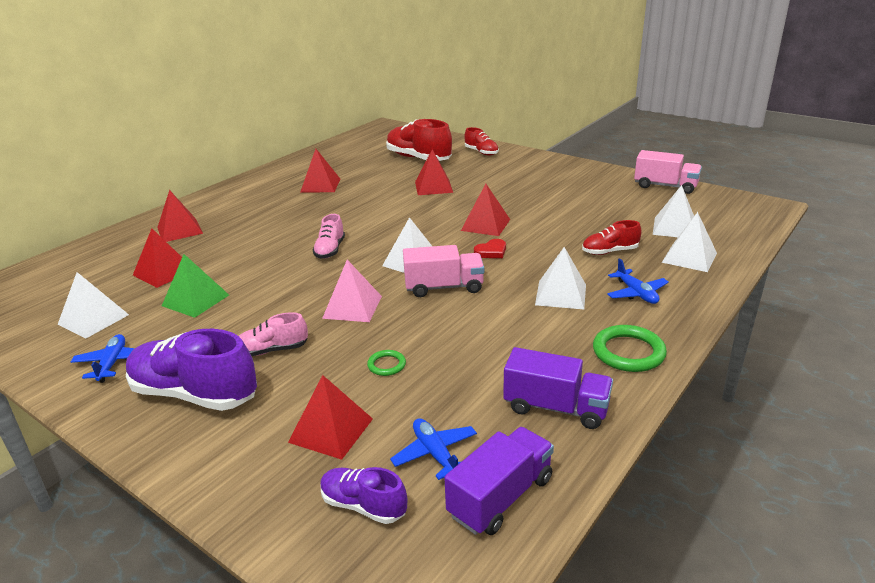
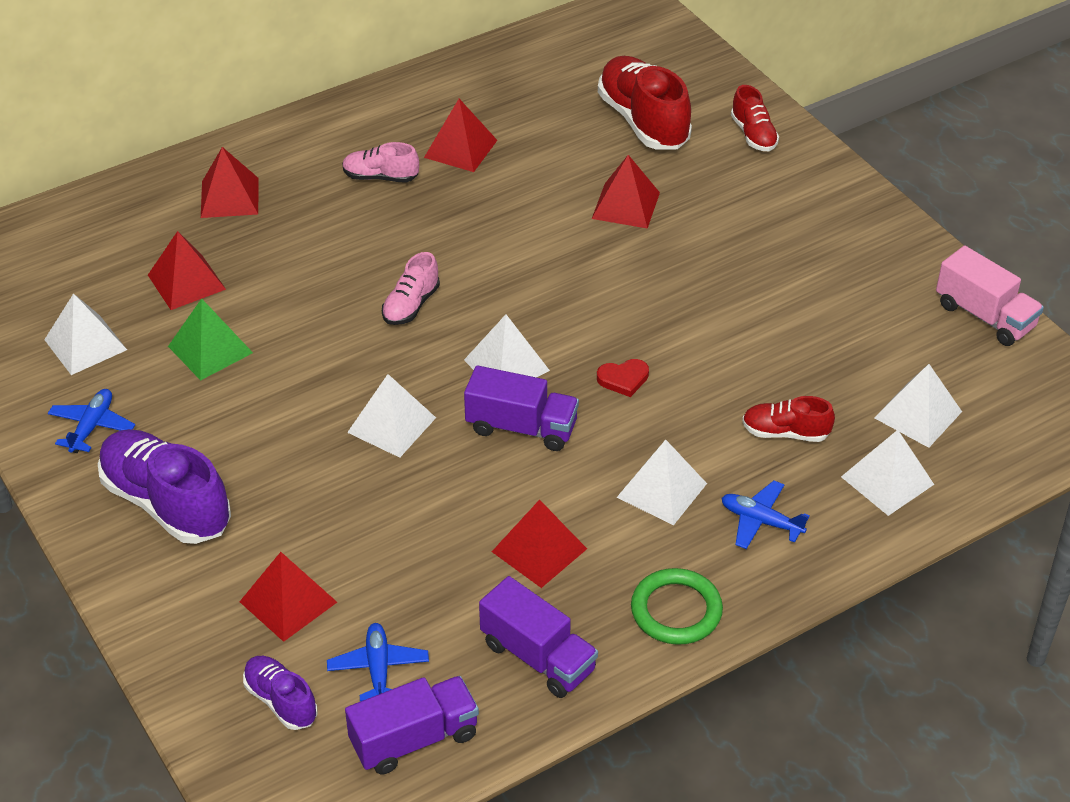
camera: 20 degrees right, 15 degrees up
(272, 350) = (270, 466): pink shoe -> pink shoe (380, 177)
(352, 307) = (392, 425): pink pyramid -> white pyramid
(386, 365) = (387, 532): green ring -> none
(444, 287) = (521, 427): pink truck -> purple truck
(485, 225) = (650, 320): red pyramid -> red pyramid (539, 550)
(636, 293) = (761, 521): blue plane -> blue plane turned 120 degrees clockwise

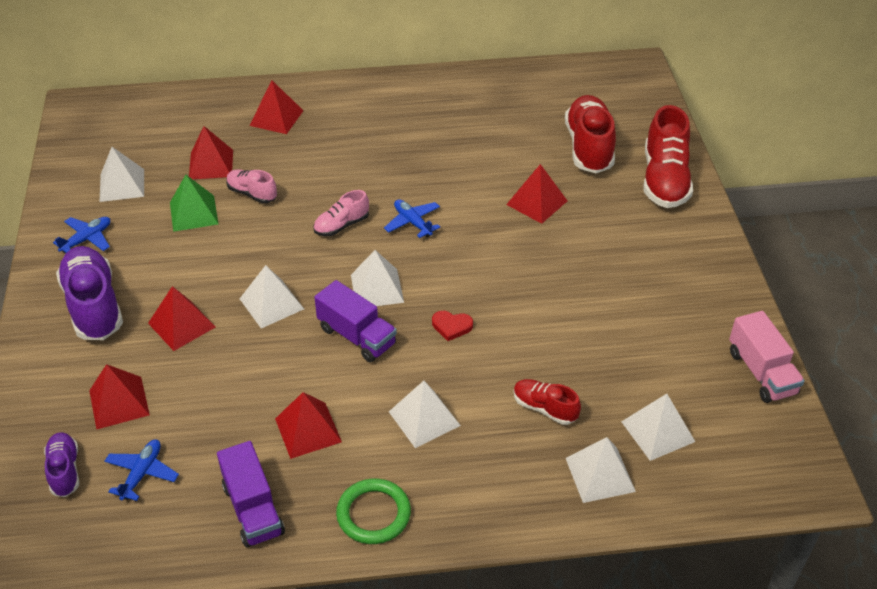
camera: 25 degrees right, 0 degrees up
(380, 177) = (382, 133): pink shoe -> pink shoe (252, 194)
(414, 739) = (129, 535): purple truck -> none
(460, 149) = (448, 129): red pyramid -> red pyramid (181, 325)
(753, 135) = (664, 180): red shoe -> red shoe, size x1.86
(761, 521) = (481, 469): blue plane -> blue plane (412, 222)

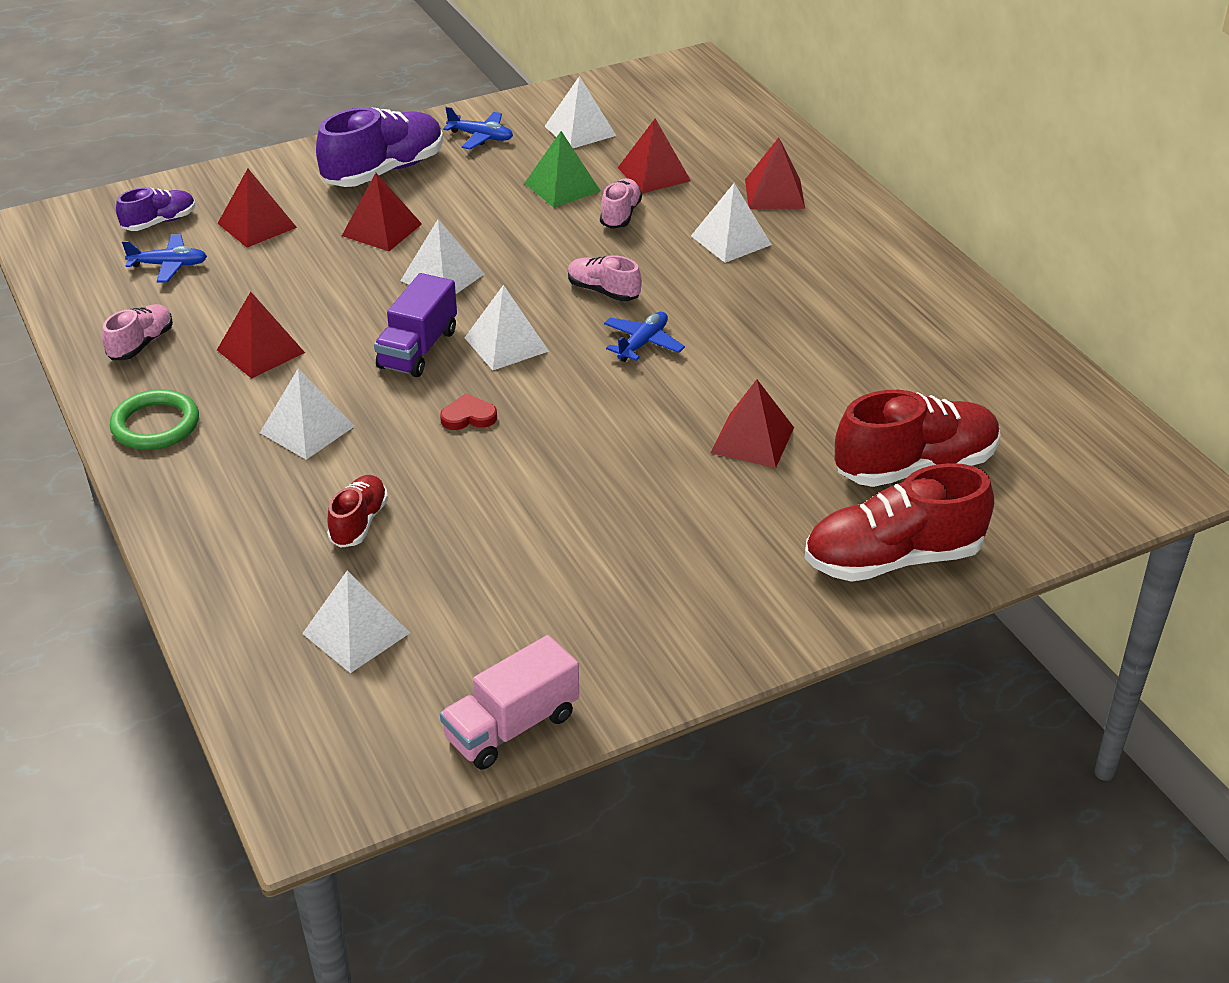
camera: 70 degrees right, 5 degrees down
(253, 509) = (141, 344): purple truck -> pink shoe
(451, 326) = (468, 416): red heart -> red heart turned 90 degrees clockwise
(600, 474) = (264, 591): white pyramid -> white pyramid (730, 240)

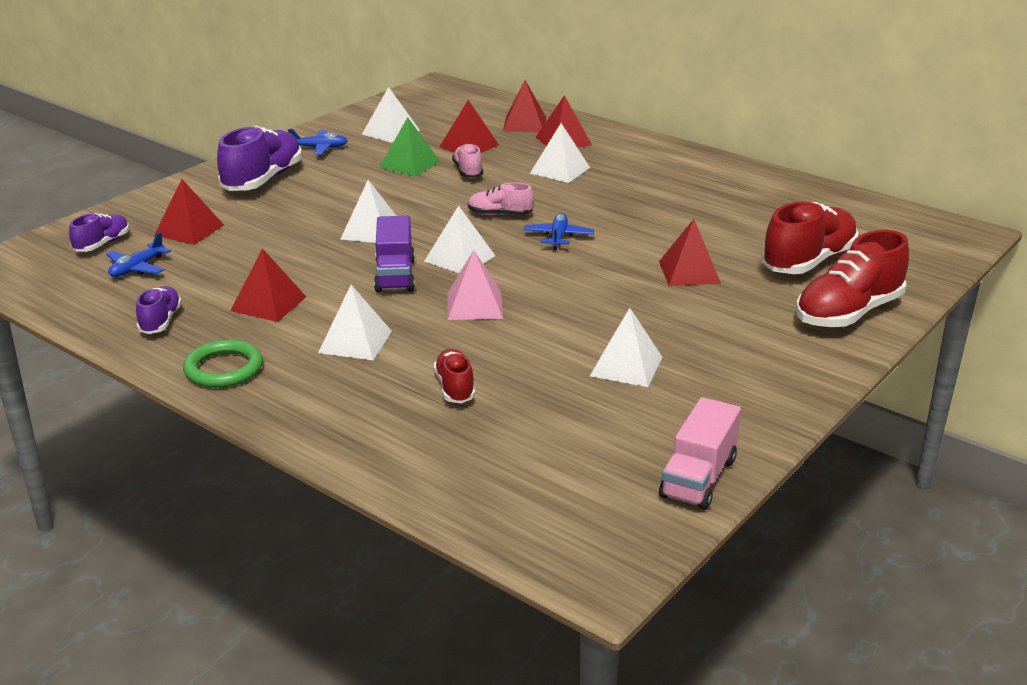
camera: 25 degrees left, 10 degrees down
(141, 344) = (160, 321): pink shoe -> purple shoe
(169, 265) = (137, 268): blue plane -> blue plane turned 150 degrees clockwise
(356, 633) = (522, 455): white pyramid -> white pyramid (626, 366)
(381, 229) = (295, 213): red pyramid -> red pyramid (524, 124)
(468, 416) = (474, 305): red heart -> pink pyramid

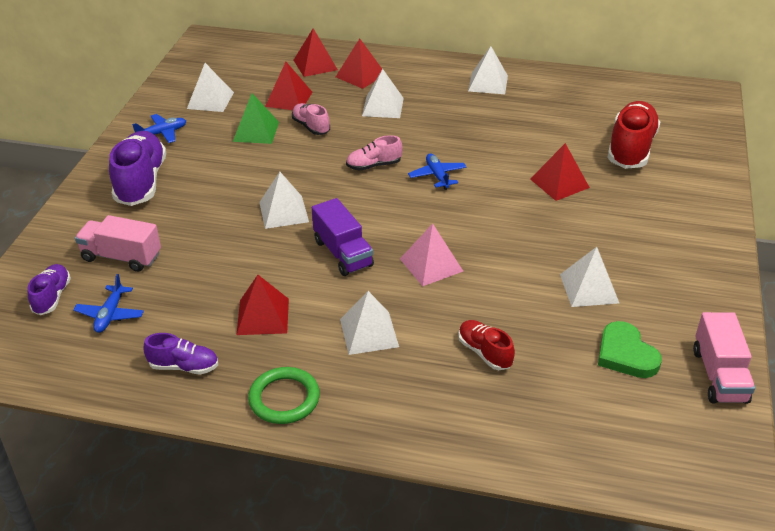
camera: 25 degrees left, 10 degrees up
(160, 321) = (184, 366): purple shoe -> purple shoe turned 120 degrees clockwise
(189, 230) = (121, 257): red pyramid -> pink truck
(459, 258) = (379, 220): white pyramid -> white pyramid (488, 83)
(607, 430) = (625, 354): none -> green heart
(848, 313) = (693, 189): red shoe -> none

